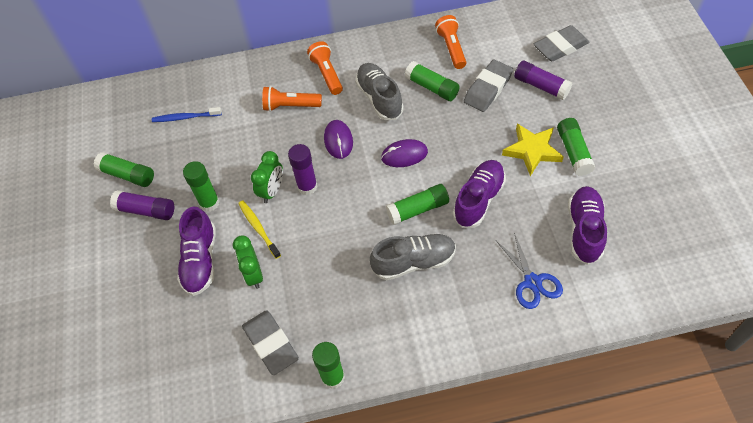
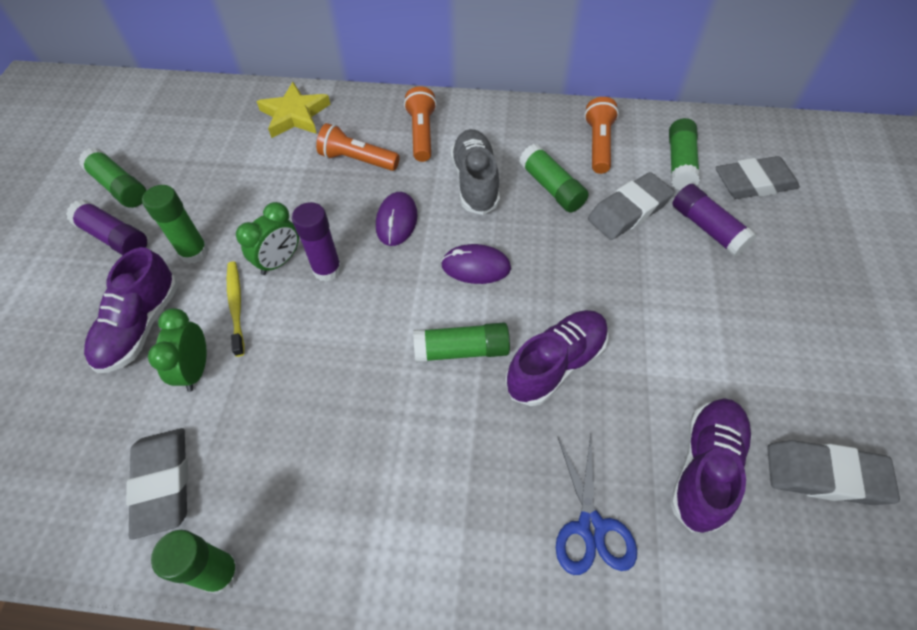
camera: 15 degrees right, 0 degrees up
(185, 117) = (225, 138): blue toothbrush -> none
(414, 262) = (422, 428): grey shoe -> none
(532, 151) = (663, 316): yellow star -> yellow star (295, 115)
(573, 152) = (726, 337): green glue stick -> green glue stick (680, 163)
(650, 212) = (824, 475): none -> grey eraser

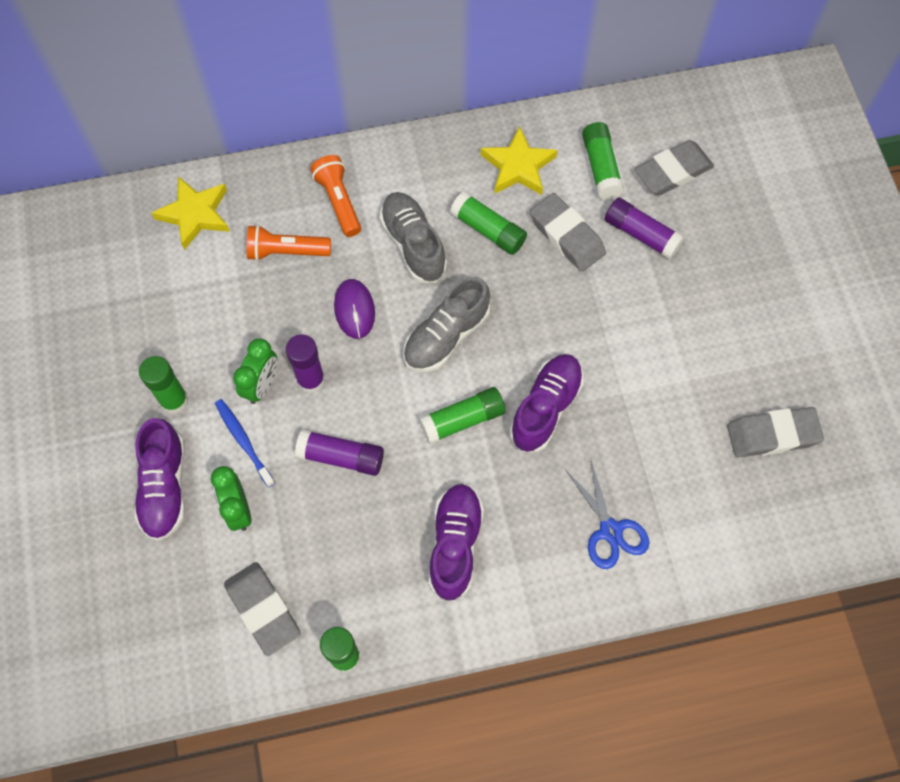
camera: 20 degrees left, 10 degrees up
(114, 238) = (85, 409): purple glue stick -> purple glue stick (341, 457)
(119, 187) = (56, 353): green glue stick -> none
(236, 306) = (243, 441): yellow toothbrush -> blue toothbrush
(476, 267) = (446, 336): purple mouse -> grey shoe
(598, 144) = (518, 166): orange flashlight -> yellow star
(629, 211) = (567, 236): grey eraser -> grey eraser turned 75 degrees counterclockwise
(704, 468) = (683, 458): purple shoe -> purple shoe (455, 544)

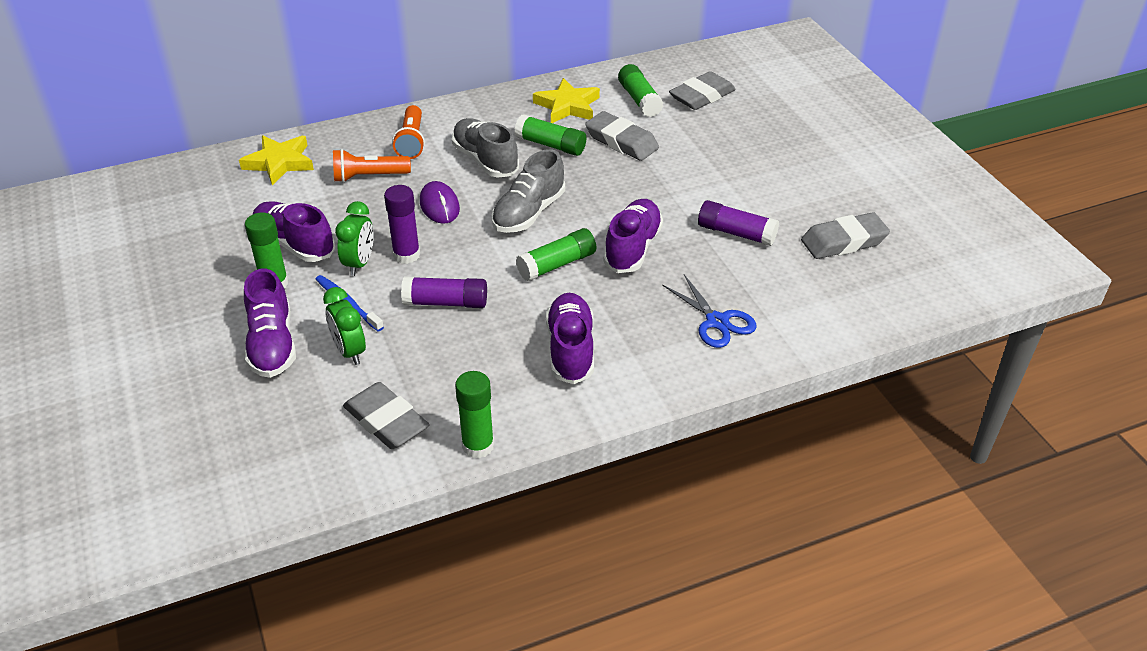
camera: 10 degrees left, 25 degrees down
(199, 345) = (294, 244): none -> purple shoe
(338, 201) = (411, 142): orange flashlight -> orange flashlight turned 150 degrees counterclockwise
(641, 234) = (686, 134): purple glue stick -> purple glue stick (736, 233)

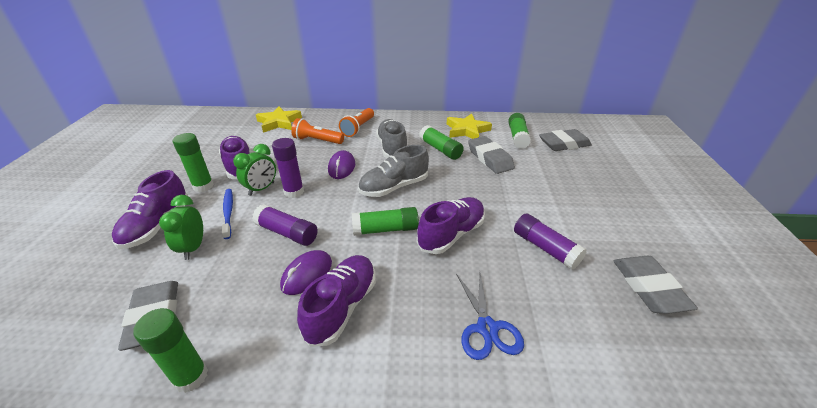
camera: 25 degrees right, 5 degrees down
(509, 334) = (307, 274): none -> purple mouse
(843, 241) = (648, 288): grey eraser -> grey eraser turned 75 degrees clockwise

